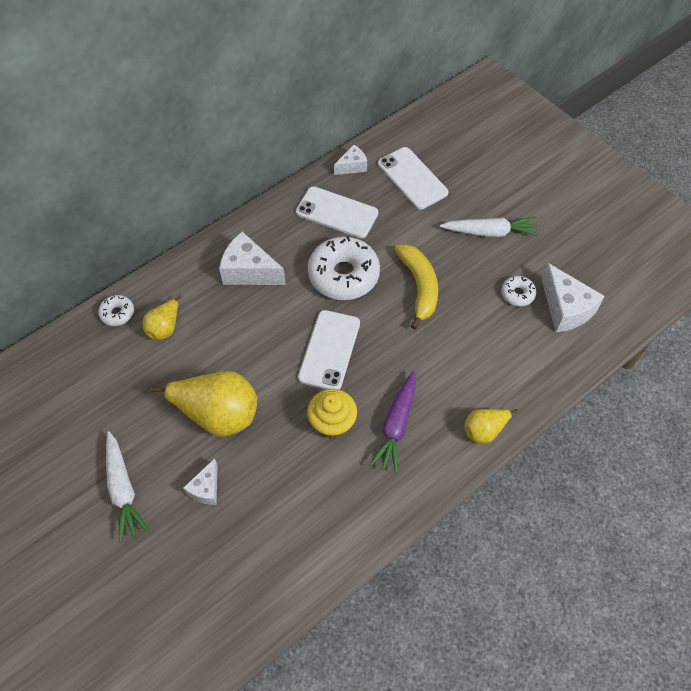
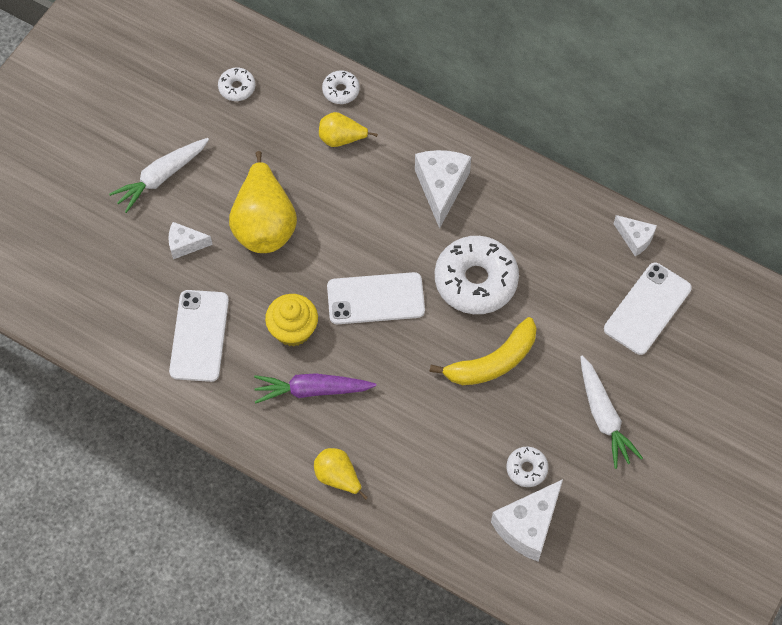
camera: 70 degrees right, 5 degrees up
(65, 394) = (237, 88): none -> white donut
(337, 212) = (559, 245): white phone -> white phone (199, 336)

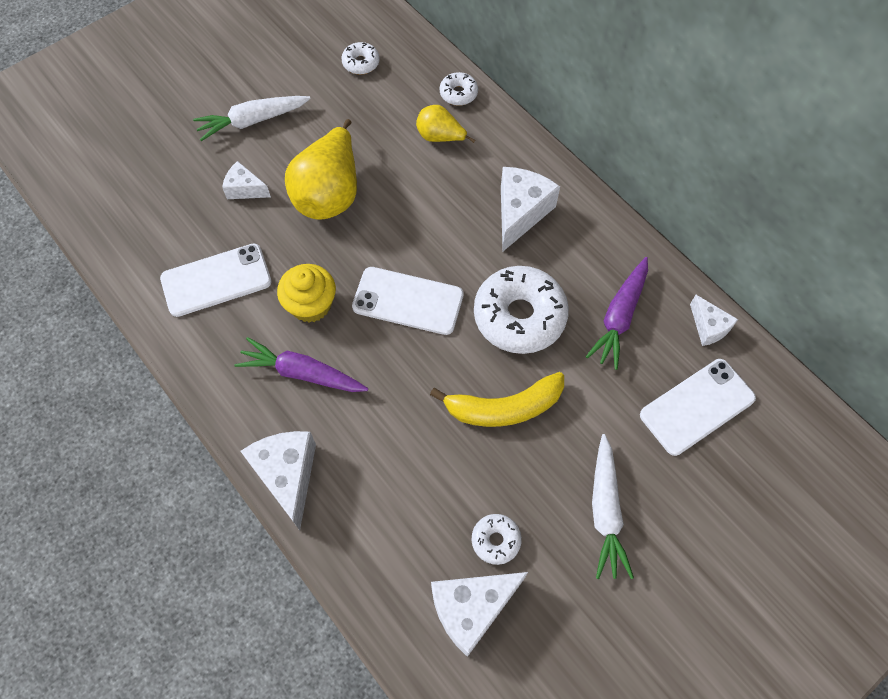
camera: 20 degrees right, 0 degrees up
(199, 336) = (216, 280): white phone -> white phone turned 45 degrees clockwise
(338, 477) = (287, 475): yellow pear -> white cheese
(559, 254) = (619, 317): none -> purple carrot

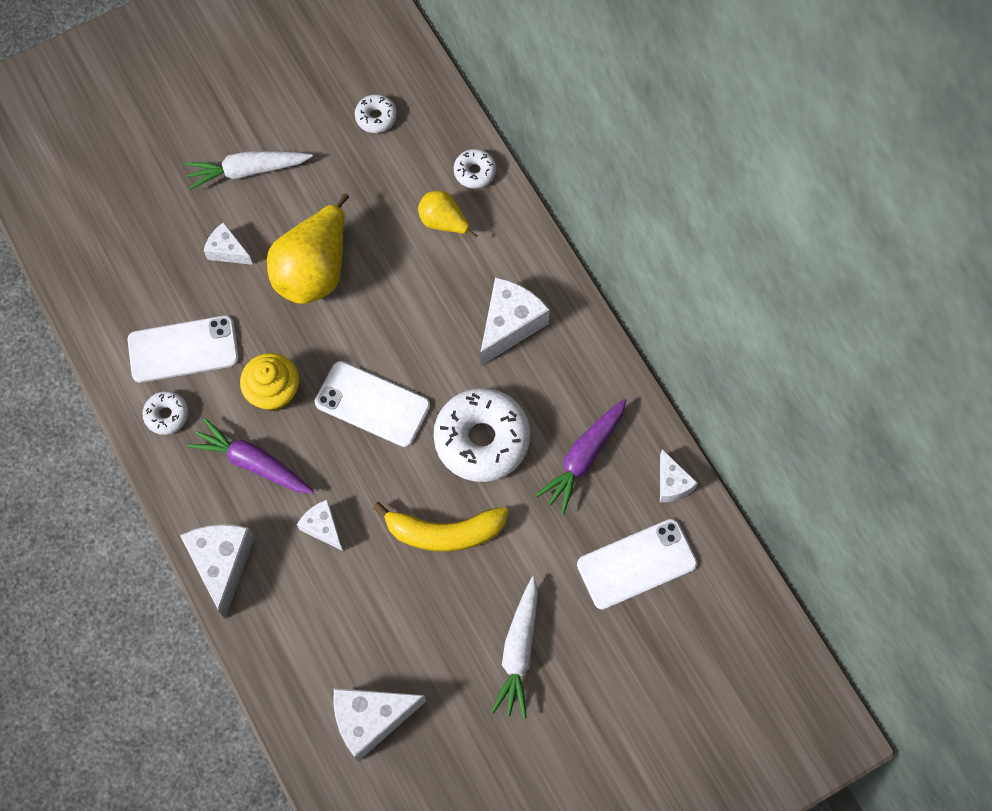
camera: 10 degrees right, 5 degrees up
(383, 423) = (323, 527): none -> white cheese
(496, 540) = (407, 661): white donut -> white donut (167, 415)

